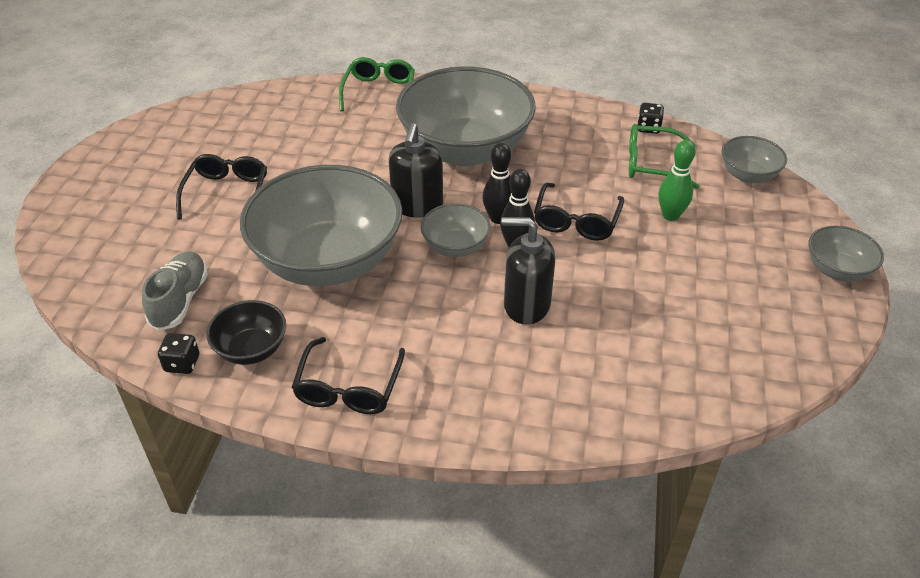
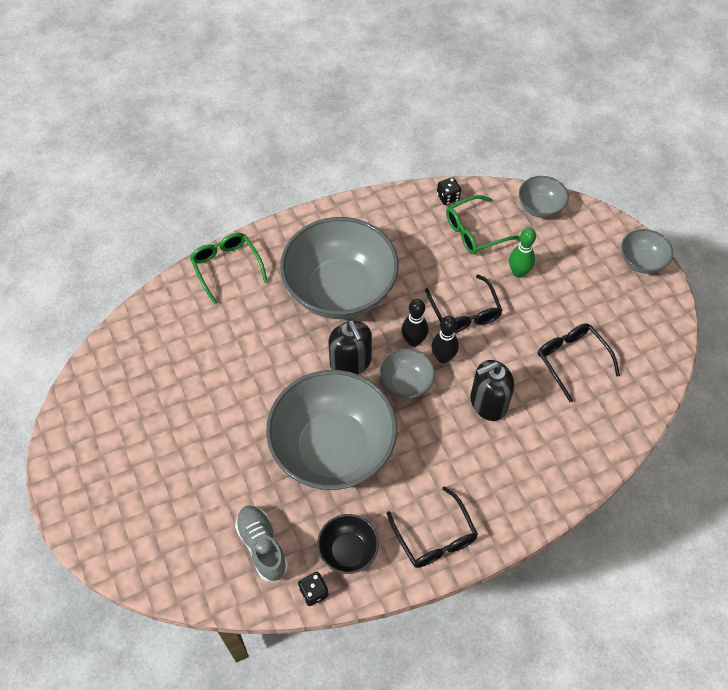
camera: 35 degrees left, 15 degrees up
(227, 193) = (203, 434): black glasses -> black glasses (571, 360)

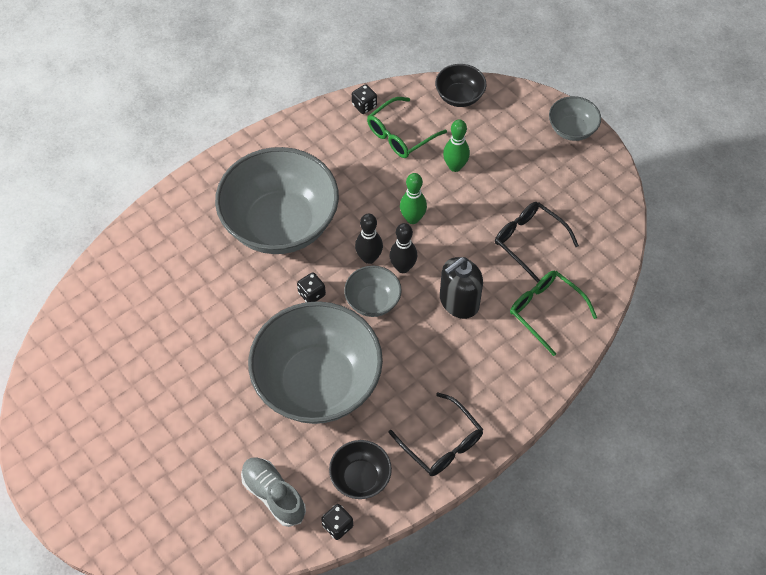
camera: 15 degrees left, 0 degrees up
(226, 267) = (155, 226): green glasses -> green glasses (545, 311)
(350, 362) = (311, 294): black soap dispenser -> black dice
(465, 313) = (412, 218): black glasses -> green bowling pin
(540, 207) = (459, 96): grey bowl -> black bowl

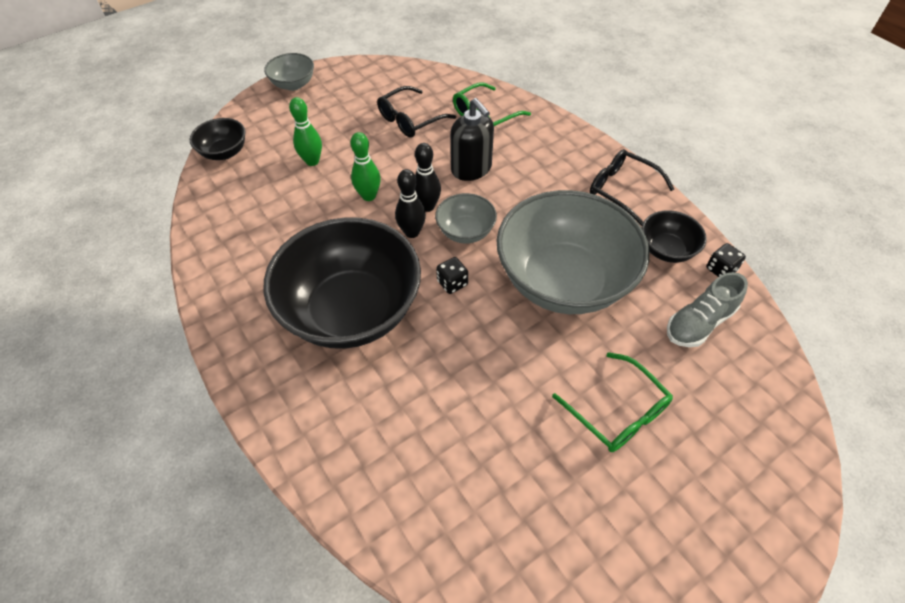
camera: 85 degrees left, 5 degrees down
(280, 224) = (352, 310): grey bowl -> black bowl
(364, 106) = (205, 227): black dice -> none
(400, 135) = (258, 200): green glasses -> green glasses (618, 412)
(441, 443) = (621, 190): black glasses -> black glasses turned 105 degrees counterclockwise

